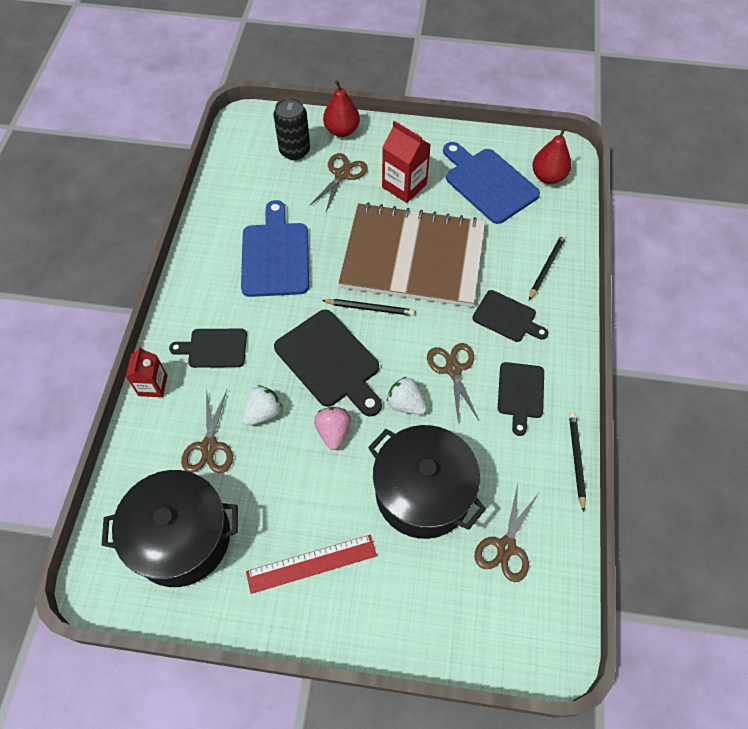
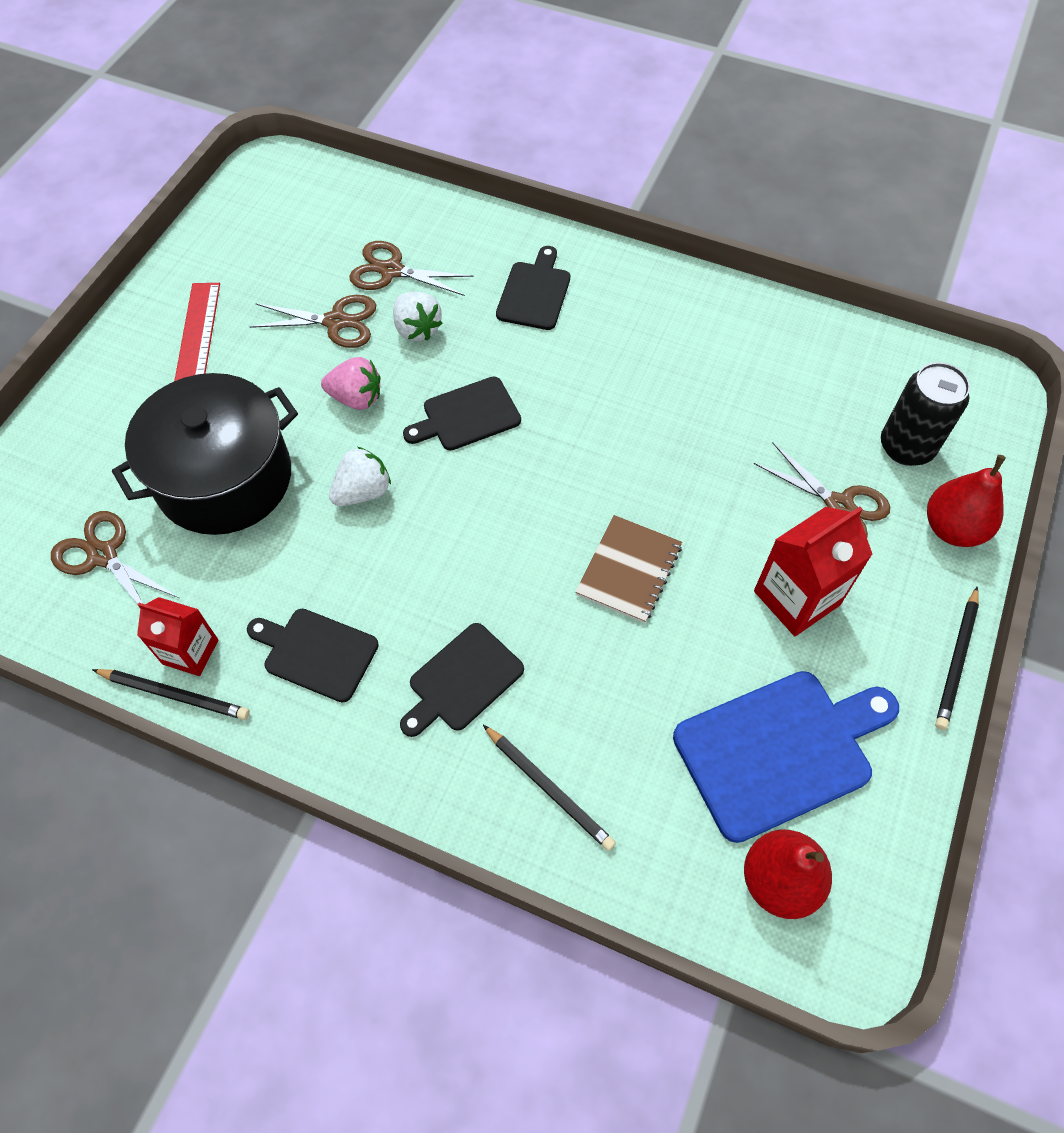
camera: 105 degrees right, 0 degrees up
(153, 385) = (499, 228): red carton -> red carton (190, 652)
(181, 538) = (288, 234): black pot -> none
(275, 255) = (679, 383): blue cutting board -> none
(330, 361) = (467, 416): black cutting board -> black cutting board, size x0.61
(370, 308) = (544, 484): black pencil -> black pencil (957, 660)
(413, 257) = (629, 570): brown notebook -> brown notebook, size x0.42
(453, 369) = (396, 570): brown scissors -> brown scissors (336, 322)

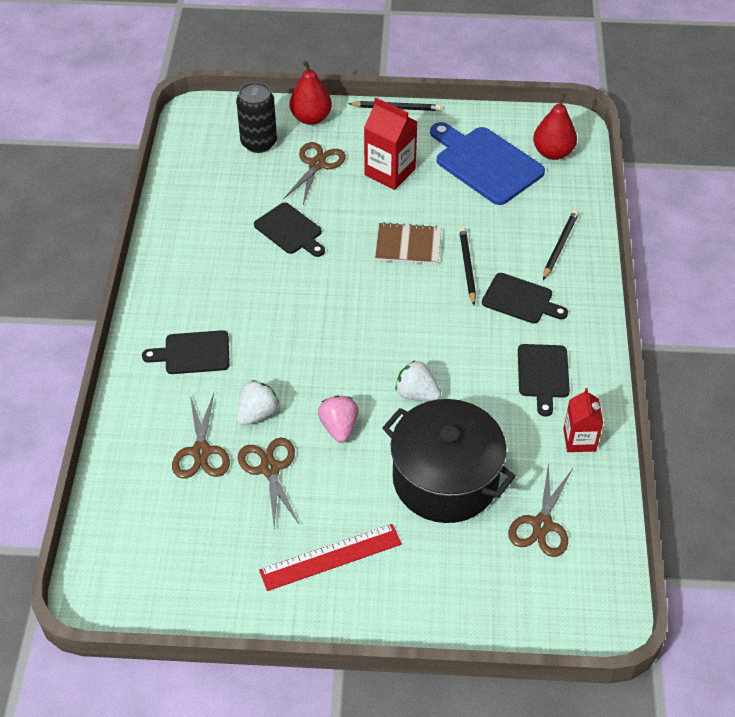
camera: 110 degrees left, 10 degrees down
(175, 694) = (610, 435): black pencil -> black pencil (467, 267)
(467, 416) = (327, 357): black cutting board -> black cutting board (290, 230)

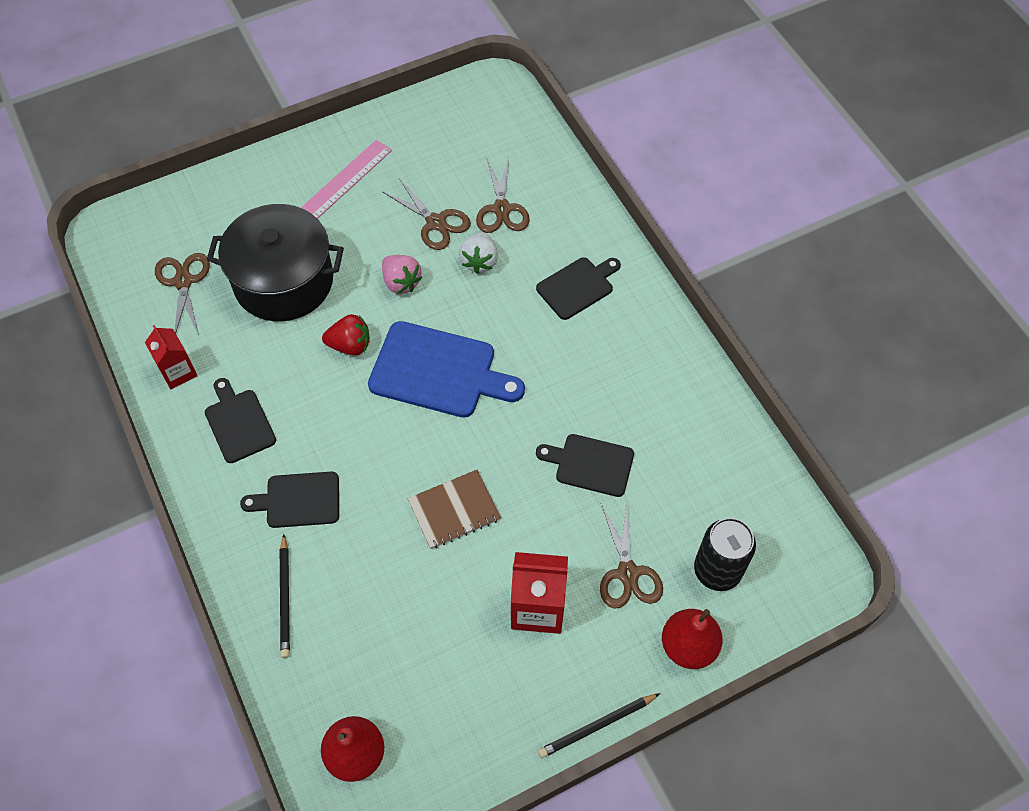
camera: 150 degrees right, 10 degrees up
(201, 452) = (501, 209): brown scissors -> brown scissors turned 150 degrees counterclockwise
(330, 557) = (343, 182): red ruler -> pink ruler
(417, 394) = (350, 345): white strawberry -> red strawberry
(467, 267) = (375, 514): black pencil -> none
(485, 163) = (431, 686): blue cutting board -> blue cutting board (438, 371)

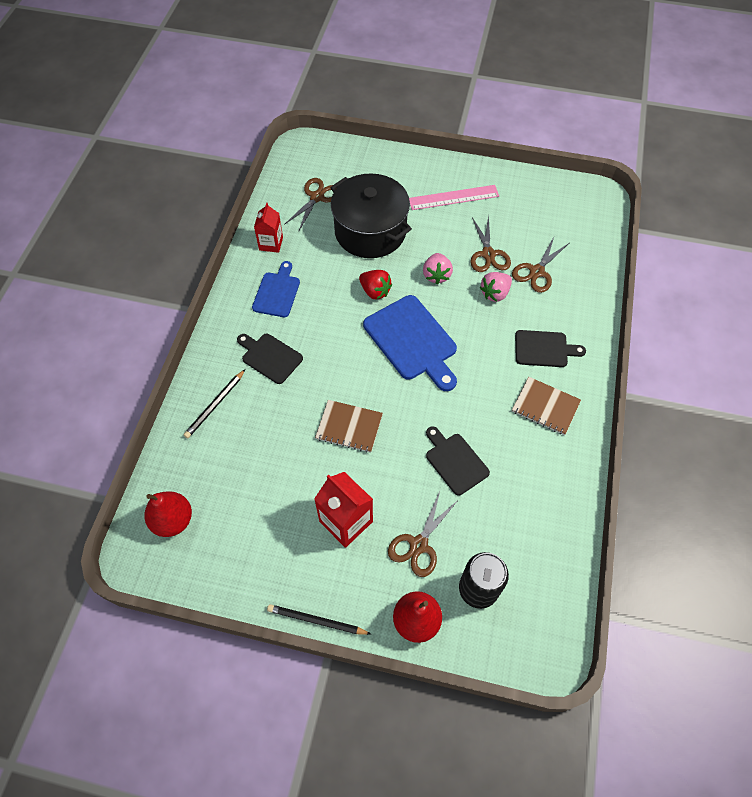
camera: 40 degrees right, 0 degrees up
(238, 423) = (277, 292): black cutting board -> blue cutting board
(479, 261) = (495, 293): white strawberry -> pink strawberry
(628, 345) = (545, 407): none -> brown notebook

